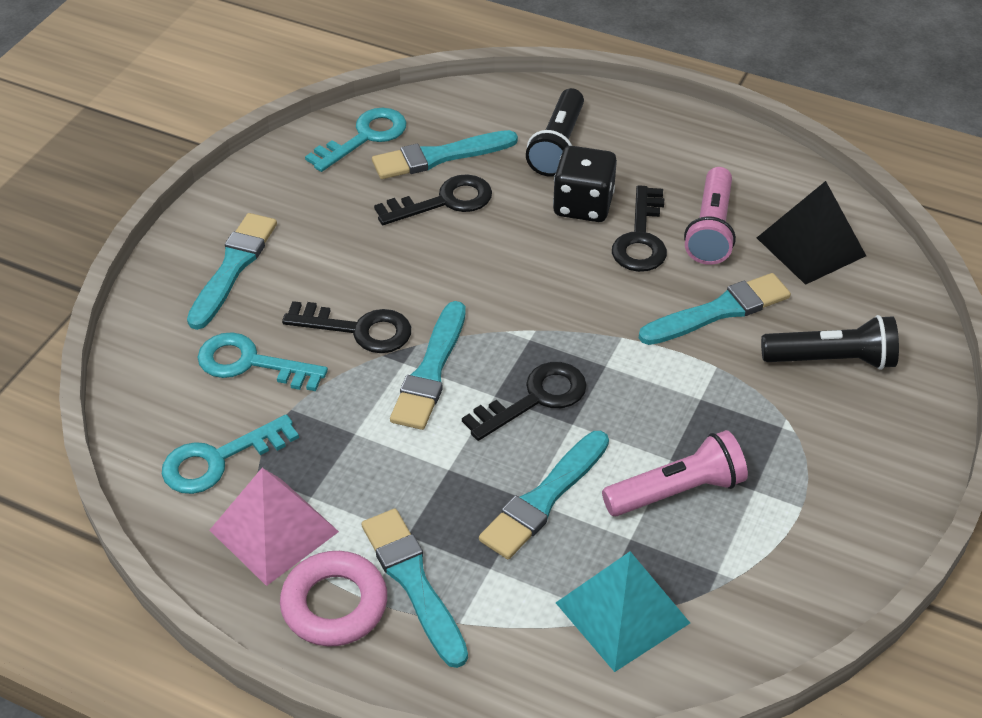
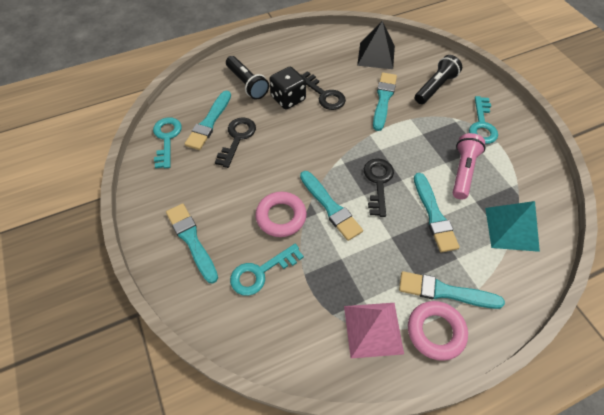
camera: 50 degrees left, 10 degrees up
(219, 460) = (309, 325): turquoise key -> turquoise key (482, 125)
(358, 329) = (281, 217): black key -> pink ring
(711, 229) = (340, 73): pink flashlight -> none

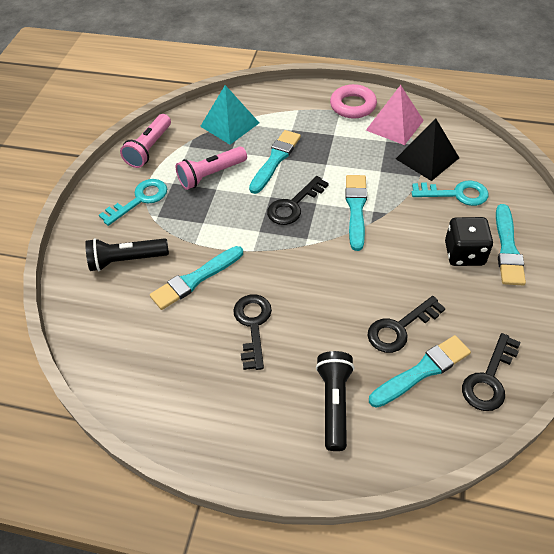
camera: 140 degrees left, 5 degrees down
(167, 139) = (489, 379): turquoise key -> black key
(281, 217) = (408, 224): pink ring -> none
(288, 98) = (299, 346): black dice -> black dice (464, 254)
(376, 55) = (133, 343): black pyramid -> black pyramid (427, 158)
(445, 291) = (323, 118): turquoise brush -> none
(534, 165) = (149, 148): none -> pink flashlight

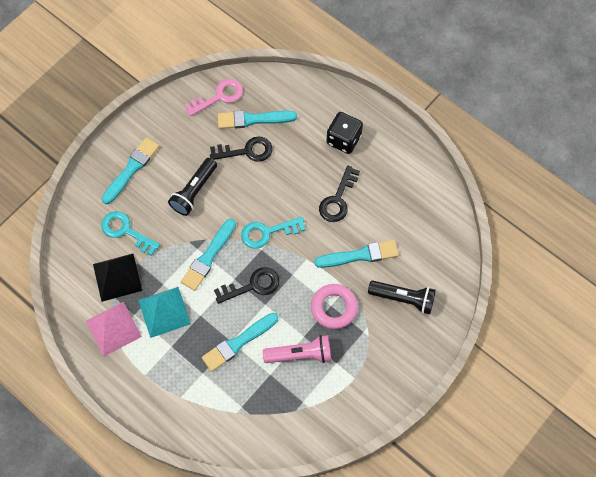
camera: 155 degrees left, 15 degrees up
(140, 200) = (371, 357): turquoise key -> turquoise key (267, 232)
(149, 148) = (339, 418): pink flashlight -> none
(230, 124) = (253, 411): turquoise pyramid -> turquoise pyramid (164, 312)
(334, 403) = (317, 126): black flashlight -> black flashlight (194, 191)
(353, 105) = (130, 374): pink ring -> pink ring (334, 308)
(464, 254) = (163, 180): black dice -> black dice (343, 139)
(489, 379) = (219, 97): black key -> pink key

